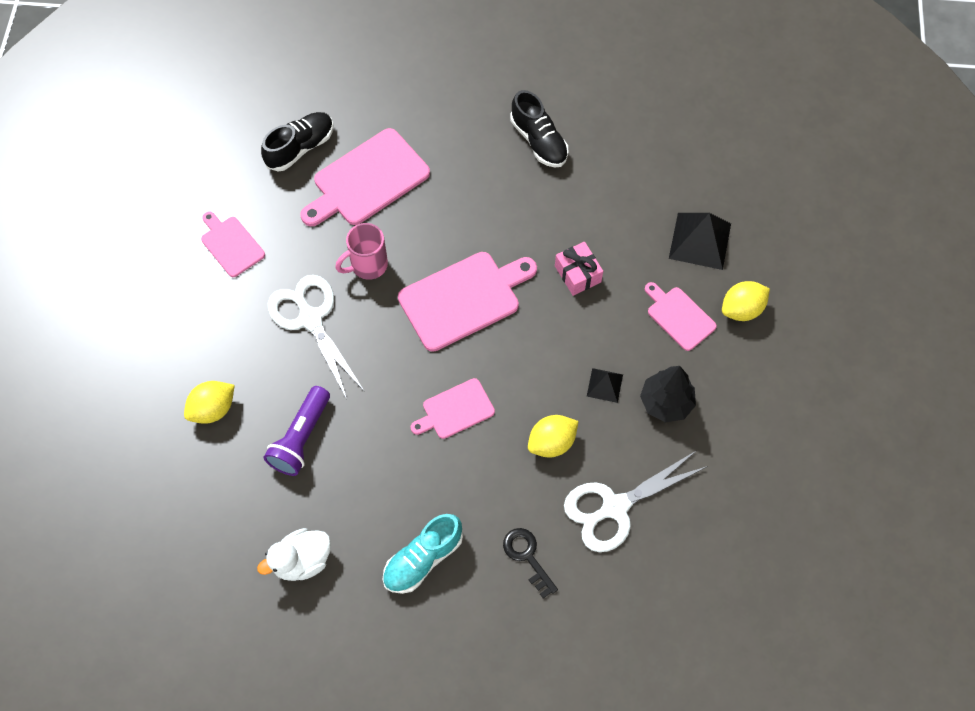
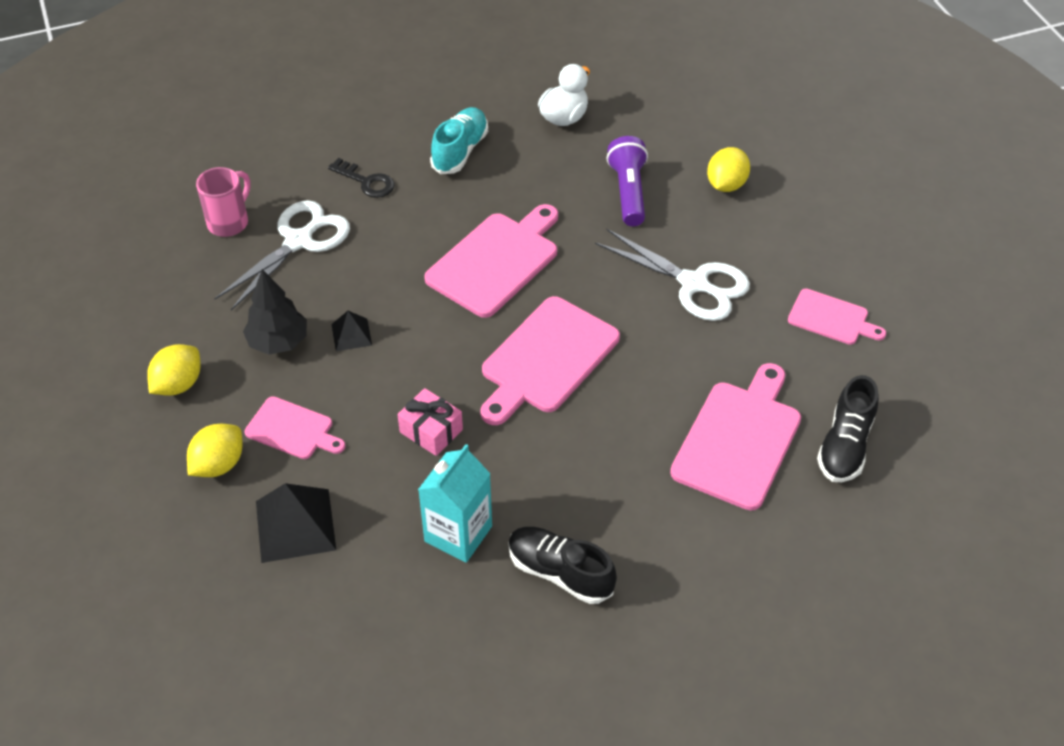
camera: 155 degrees right, 15 degrees down
(368, 265) = (672, 352): pink mug -> pink mug (229, 222)
(455, 410) = (495, 261): pink cutting board -> pink cutting board, size x1.75
(551, 443) = (384, 268): yellow lemon -> yellow lemon (178, 384)
(592, 191) = (458, 534): none -> turquoise carton

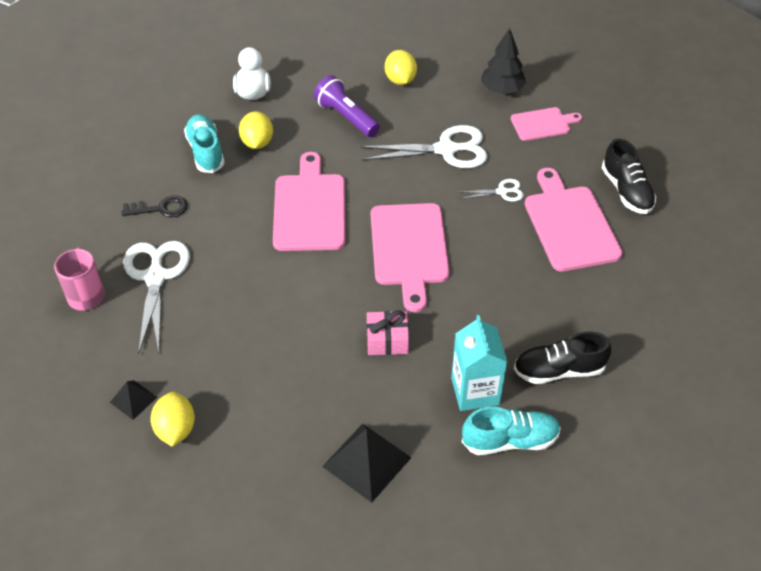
camera: 40 degrees left, 0 degrees up
(219, 464) = (268, 461): yellow lemon -> yellow lemon (257, 143)
(278, 342) = (218, 353): black tree -> black tree (502, 90)
(292, 429) = (294, 402): pink cutting board -> none
(351, 334) = (264, 314): black pyramid -> black pyramid (133, 399)
(439, 602) = (510, 440): none -> turquoise shoe
(704, 362) = (502, 192): none -> white scissors

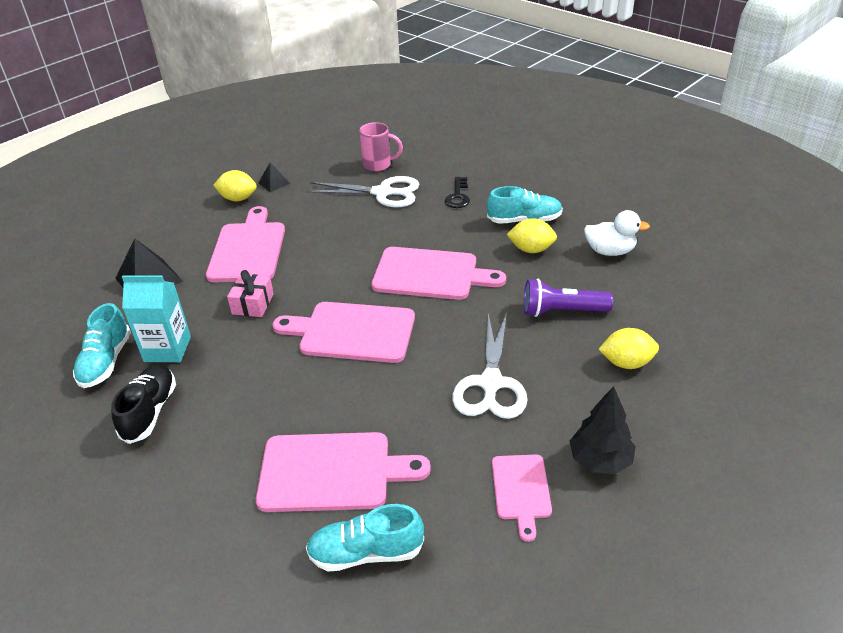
camera: 105 degrees right, 10 degrees down
(290, 378) = (248, 249): none -> pink cutting board
(346, 117) = (562, 311): purple flashlight -> purple flashlight turned 150 degrees counterclockwise
(502, 192) = (407, 420): white scissors -> none
(626, 191) = (366, 552): black shoe -> turquoise shoe

